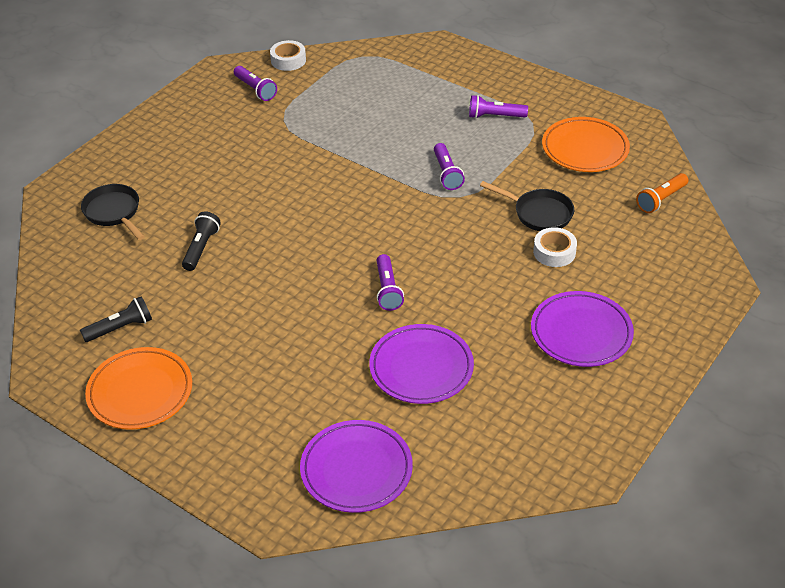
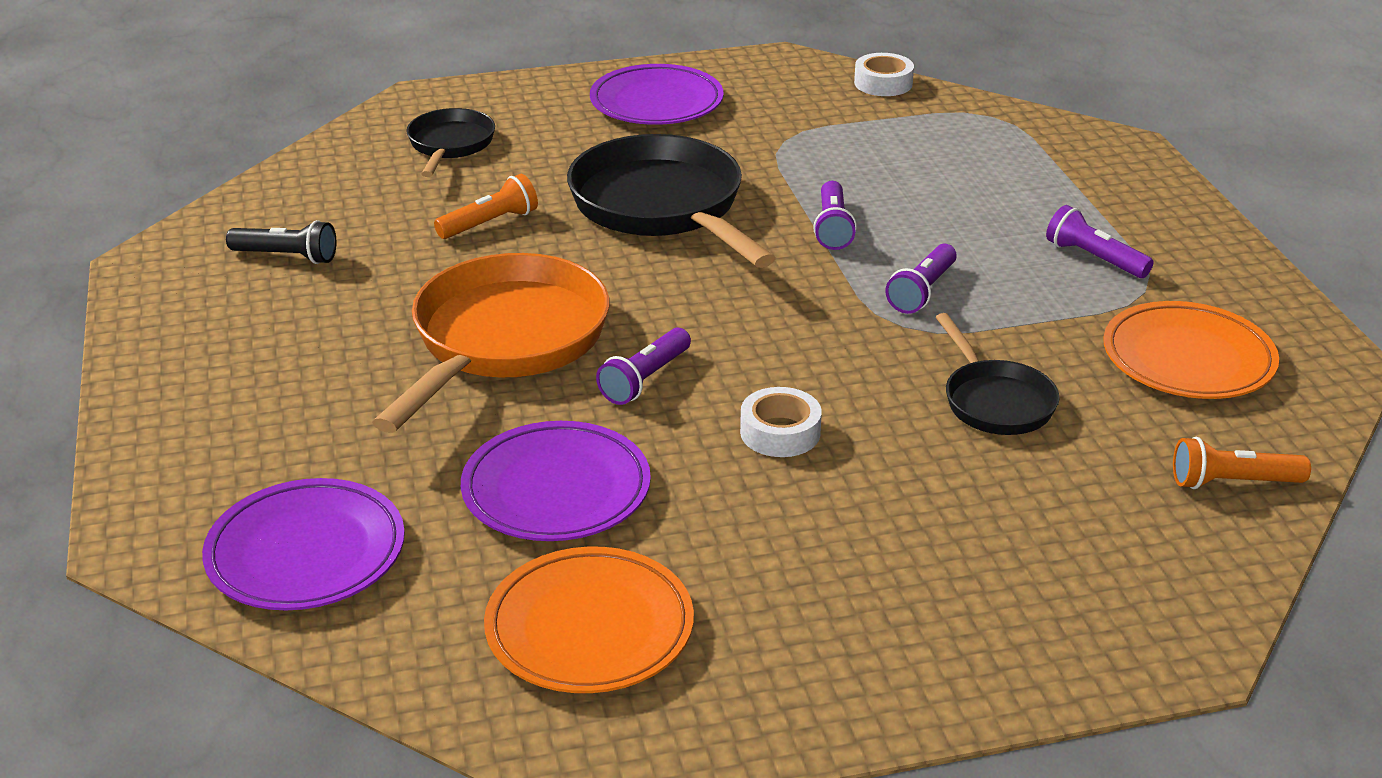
camera: 40 degrees right, 10 degrees down
(140, 392) = (210, 329): orange plate -> orange plate (589, 628)
(201, 248) = (490, 223): black flashlight -> orange flashlight
(255, 89) = (795, 96): purple flashlight -> purple flashlight (832, 228)
(275, 191) = (662, 208): none -> black pan
(298, 309) = (504, 341): none -> orange pan
(554, 252) = (950, 459): white tape -> white tape (780, 432)
(581, 333) = (844, 580): purple plate -> purple plate (656, 103)

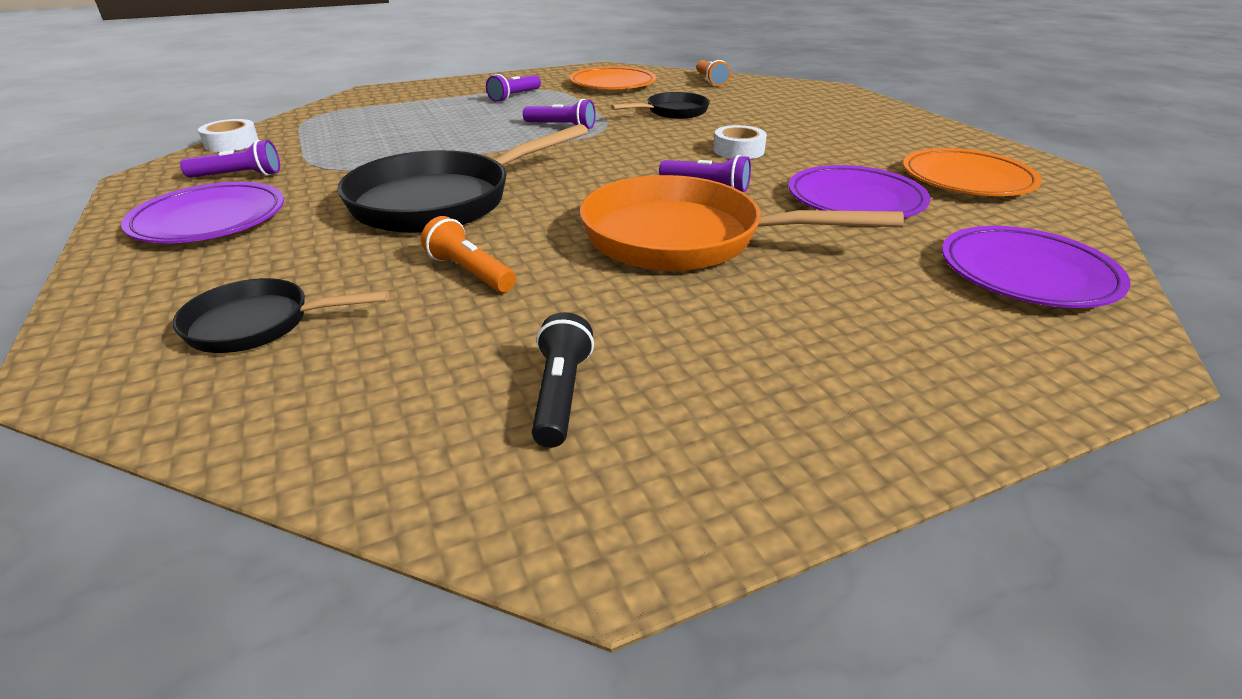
camera: 100 degrees left, 0 degrees up
(832, 228) = (479, 148): purple flashlight -> purple flashlight (239, 176)

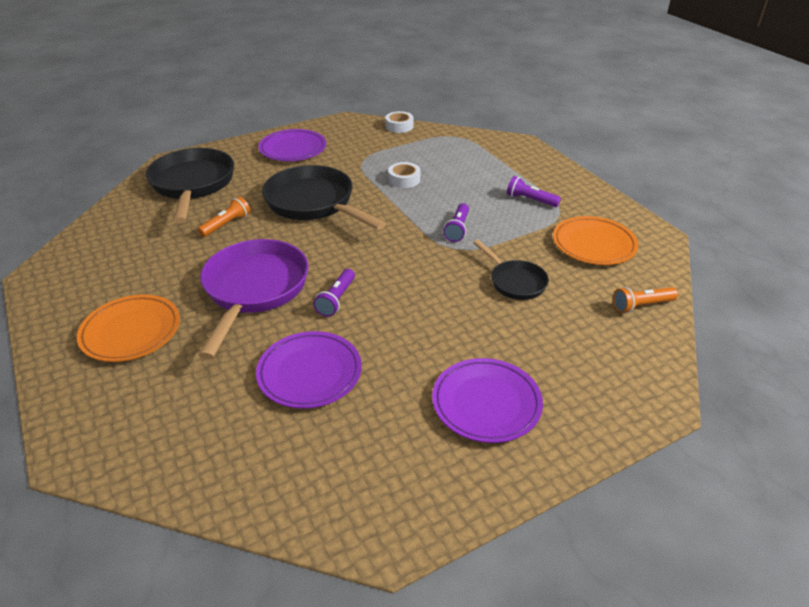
camera: 85 degrees right, 5 degrees up
(239, 176) = (349, 141): purple flashlight -> none
(258, 324) = (192, 185): black pan -> black pan, size x1.86
(561, 394) = (118, 260): black flashlight -> none
(685, 238) = (254, 290): orange pan -> purple pan
(738, 150) = (416, 317): white tape -> white tape (404, 179)
(967, 180) = (355, 456): orange plate -> orange plate (131, 332)
(1026, 274) = (177, 441): purple plate -> purple plate (486, 403)

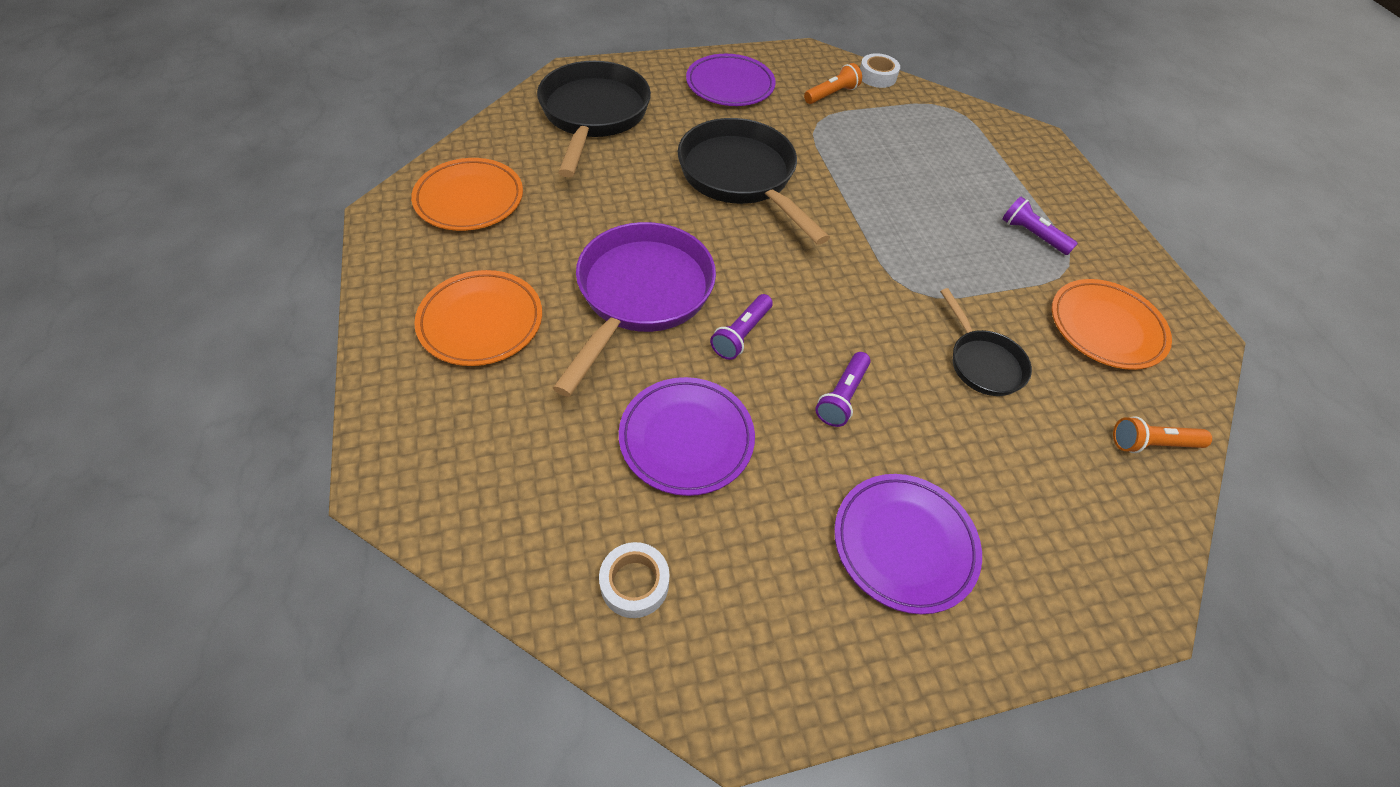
camera: 10 degrees right, 15 degrees up
(105, 255) = (469, 199): none -> orange plate
(226, 224) = (624, 186): orange flashlight -> orange flashlight (831, 94)
(404, 179) = (866, 164): white tape -> white tape (634, 583)
(457, 229) = (922, 260): purple flashlight -> purple flashlight (842, 396)

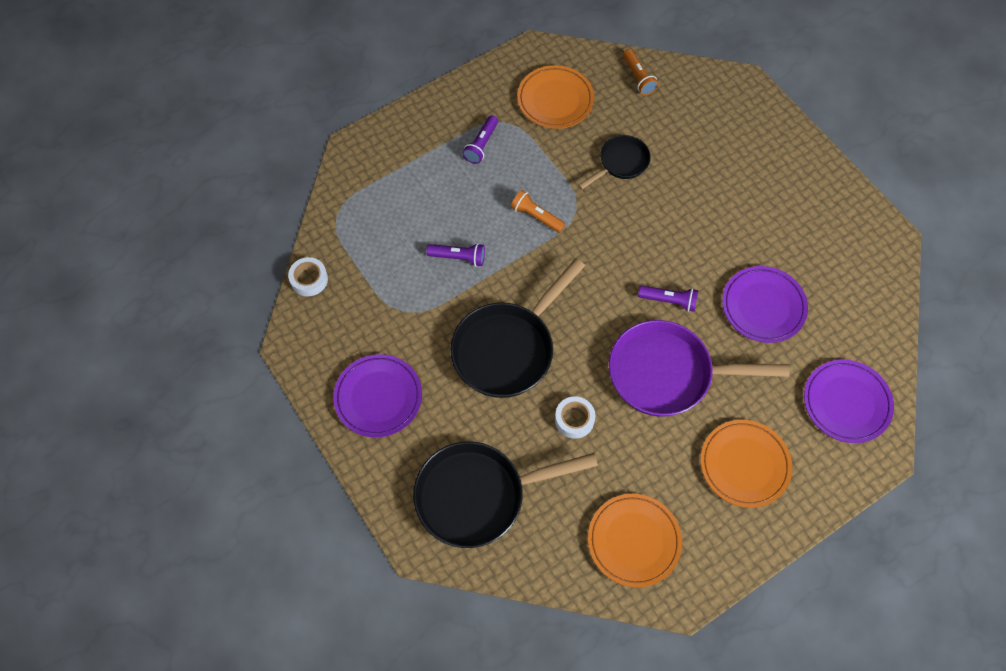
camera: 105 degrees left, 10 degrees up
(634, 583) = (859, 301): white tape -> white tape (574, 419)
(831, 94) = (356, 310): orange flashlight -> orange flashlight (536, 216)
(842, 396) = (688, 233): purple flashlight -> purple flashlight (458, 257)
(904, 544) = (767, 185): purple plate -> purple plate (846, 403)

